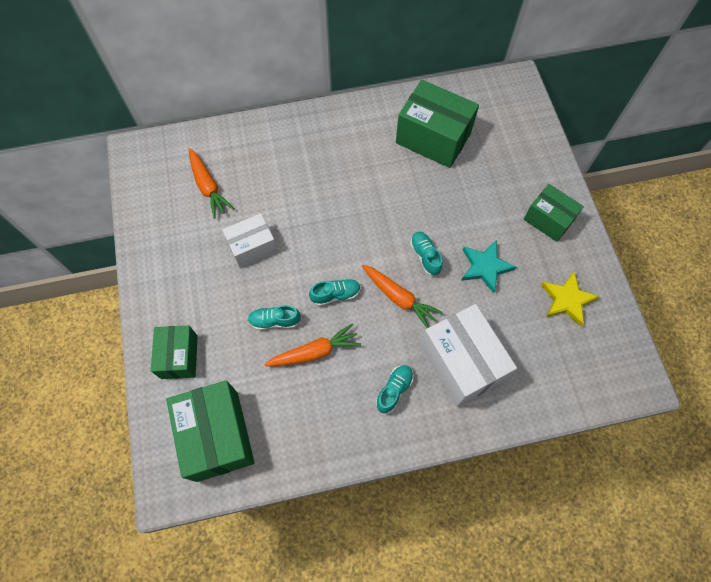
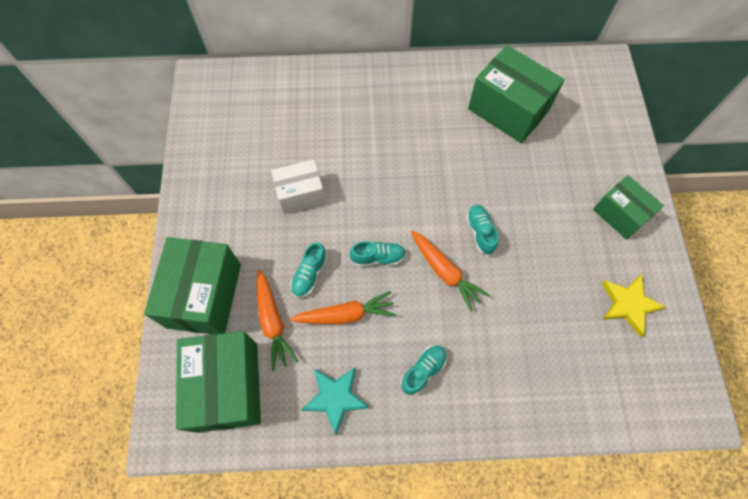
camera: 10 degrees right, 0 degrees up
(179, 357) = (204, 295): green box -> green box, size x1.62
(208, 187) = (267, 125): orange carrot -> orange carrot (273, 322)
(275, 321) = (309, 274): turquoise shoe -> turquoise shoe turned 75 degrees counterclockwise
(461, 363) = (501, 354): white box -> none
(485, 267) = (543, 254): turquoise star -> turquoise star (335, 398)

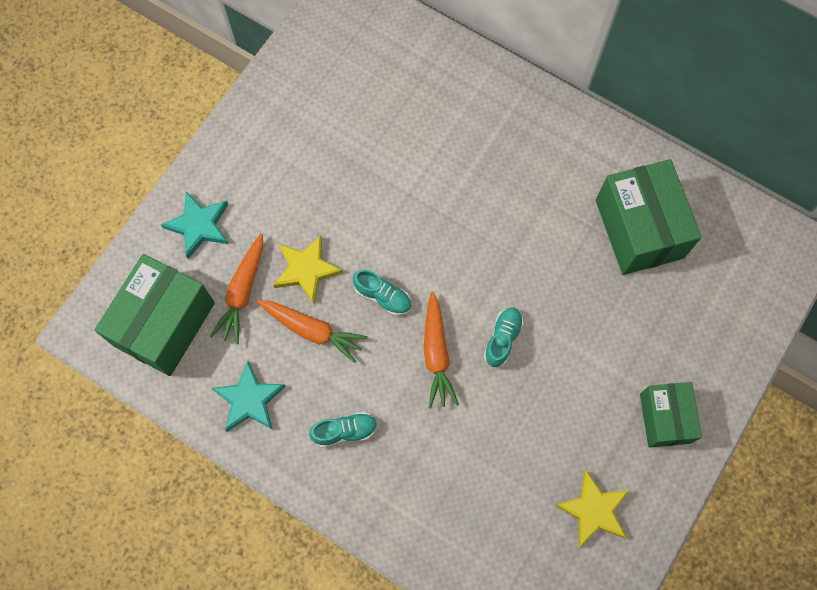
camera: 35 degrees right, 5 degrees up
(204, 295) = (199, 226): green box -> turquoise star
(300, 194) = (355, 183): white box -> none
(309, 274) = (306, 270): turquoise shoe -> yellow star

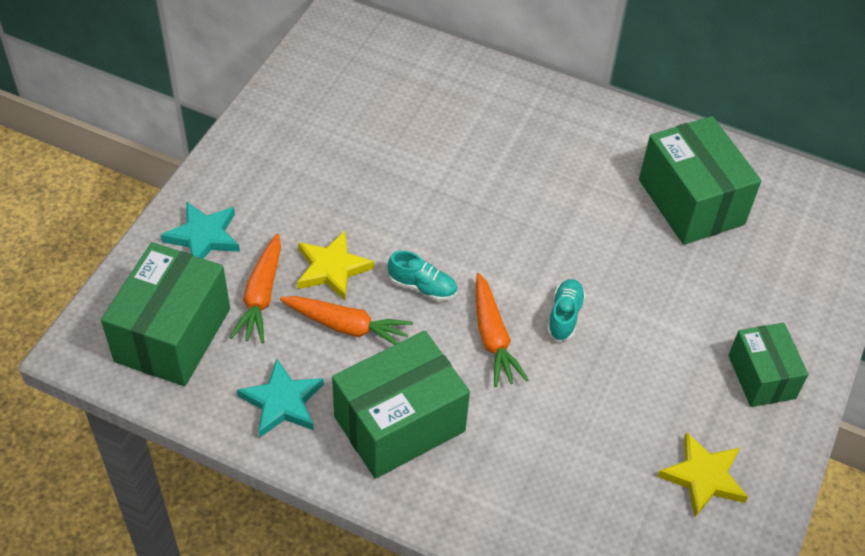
camera: 10 degrees left, 20 degrees down
(345, 431) = (399, 424): turquoise shoe -> green box

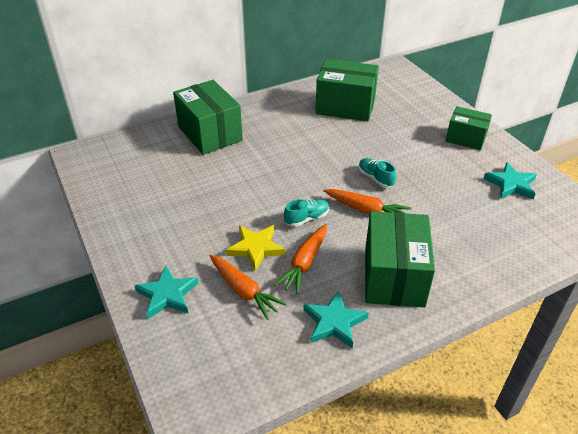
camera: 50 degrees left, 10 degrees down
(172, 335) = (230, 352): green box -> green box (210, 133)
(347, 326) = (304, 263): orange carrot -> orange carrot turned 150 degrees clockwise
(703, 477) = (511, 184): yellow star -> turquoise star

